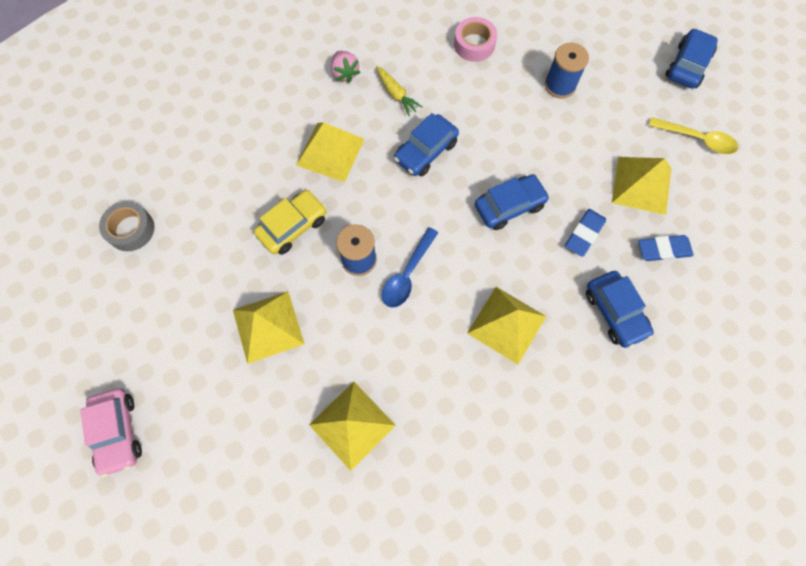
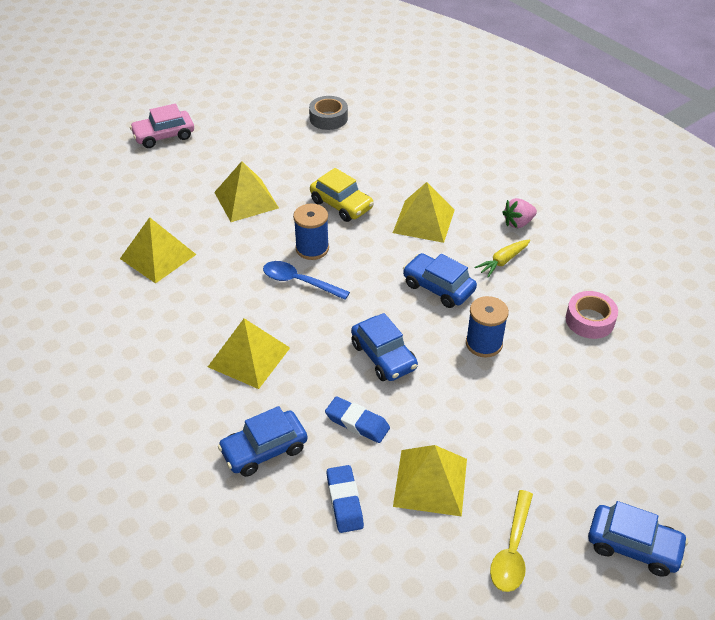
camera: 85 degrees right, 25 degrees down
(560, 85) = (556, 400): blue spool -> blue spool (484, 343)

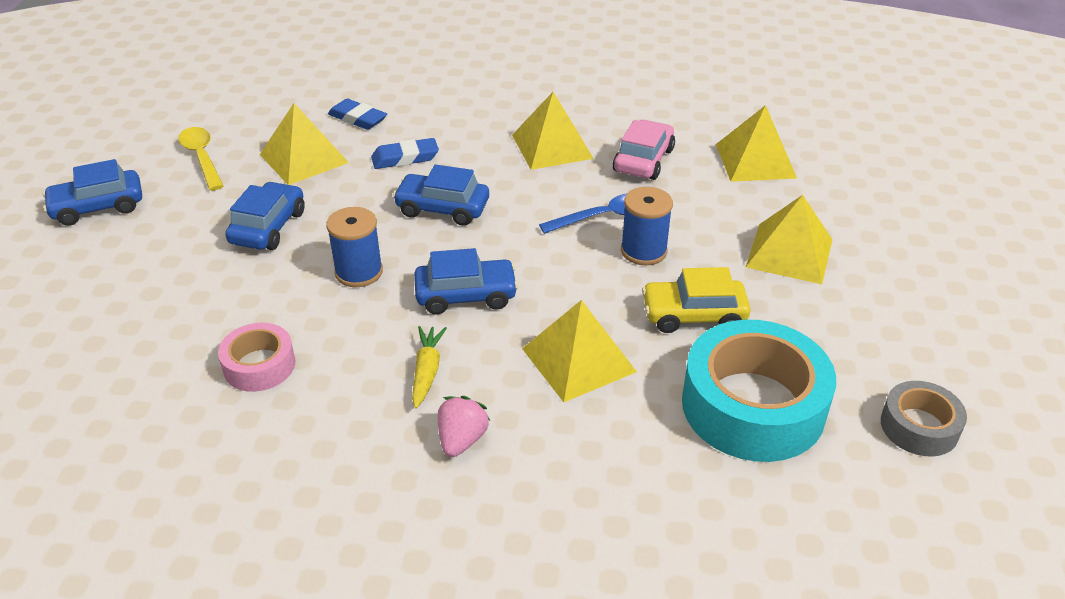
camera: 135 degrees right, 5 degrees down
(164, 136) = (1007, 259): pink car -> pink car (643, 160)
(264, 449) = (453, 111): blue car -> blue car (268, 227)
(377, 160) = (753, 406): none -> turquoise tape

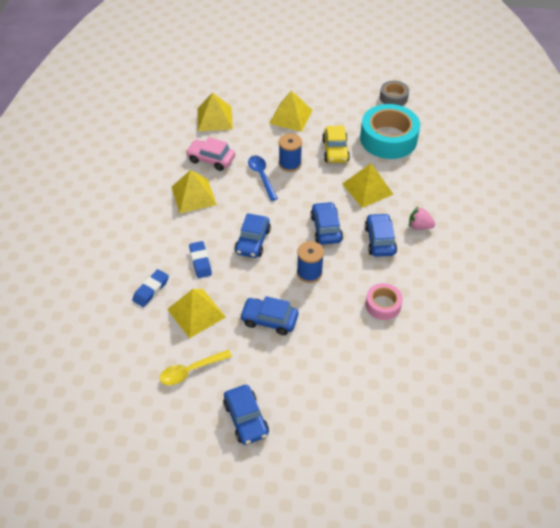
camera: 90 degrees left, 10 degrees up
(427, 371) = (380, 240): yellow carrot -> blue car

